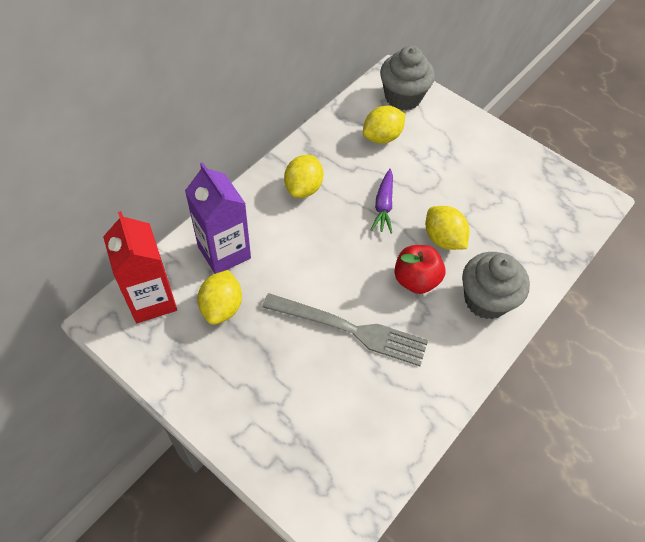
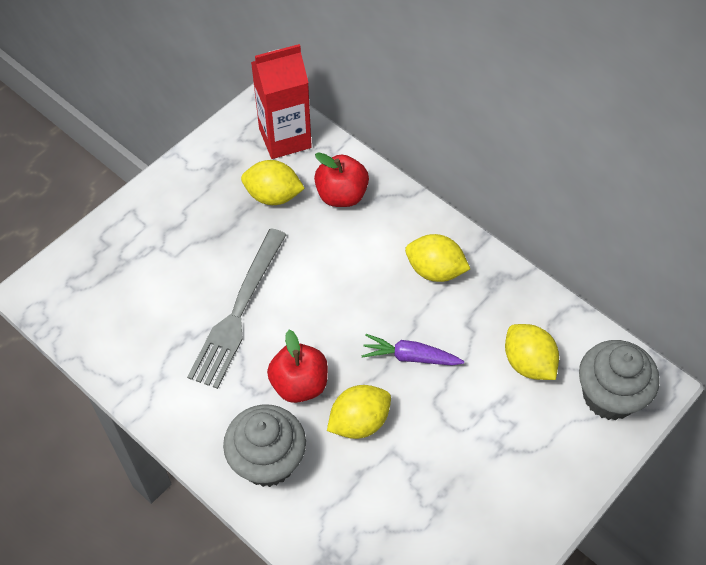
camera: 95 degrees right, 0 degrees up
(224, 252) = (341, 195): purple carton -> red apple

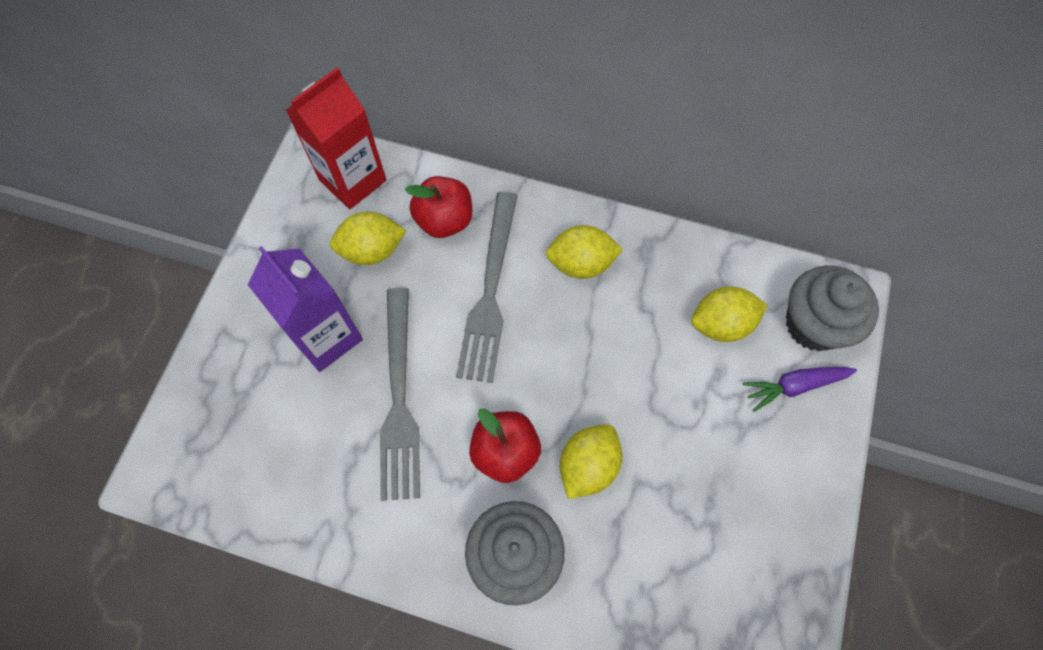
camera: 25 degrees left, 10 degrees up
(206, 245) = (326, 337): none -> purple carton
(349, 262) = (490, 292): none -> grey fork
(410, 356) = (603, 369): purple carrot -> purple carrot (794, 386)
(528, 363) = (721, 324): yellow lemon -> yellow lemon turned 45 degrees counterclockwise

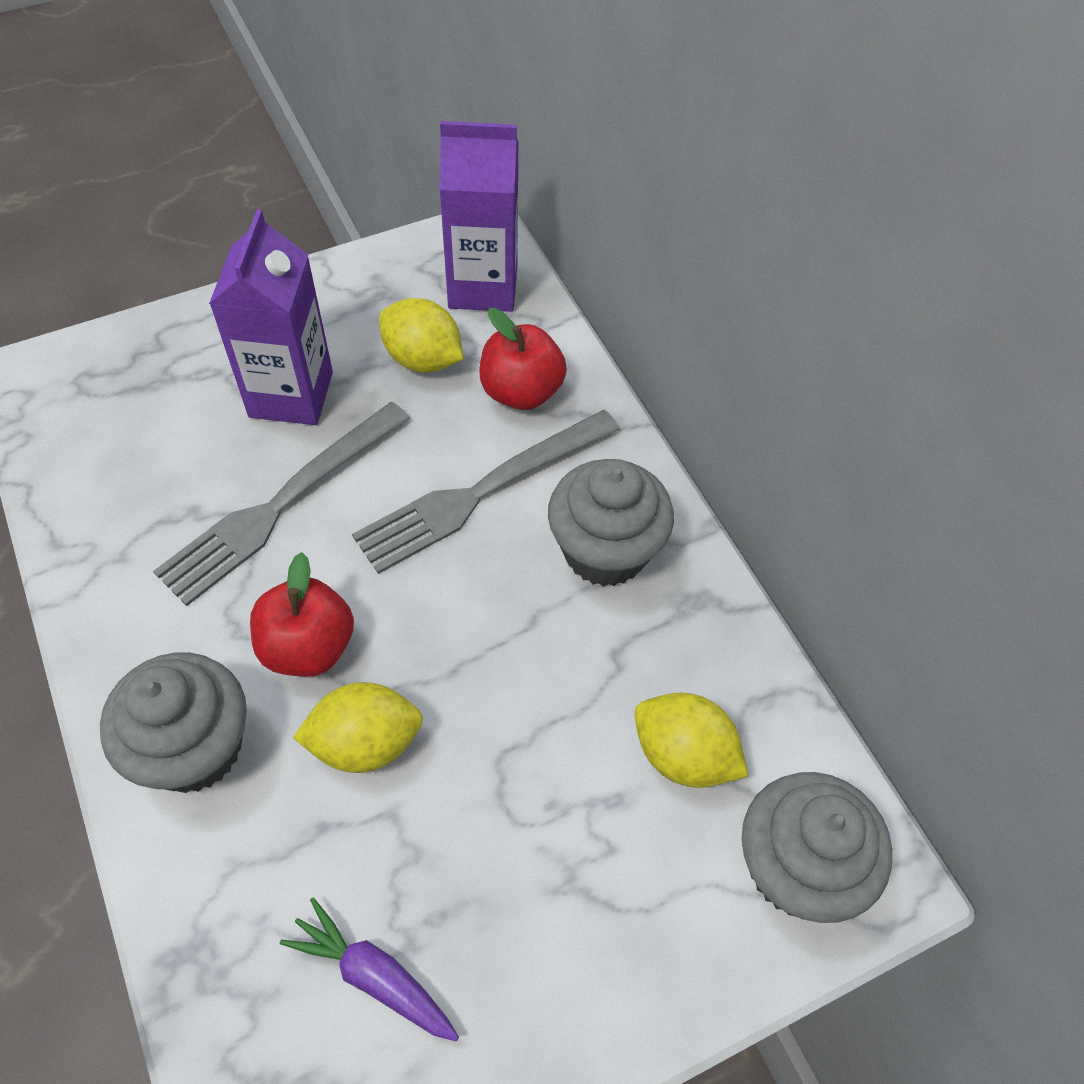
camera: 45 degrees right, 10 degrees down
(353, 180) = (483, 287): red carton -> purple carton
(581, 263) = (605, 551): yellow lemon -> grey cupcake
(794, 386) = (687, 906): purple carrot -> purple carrot (373, 975)

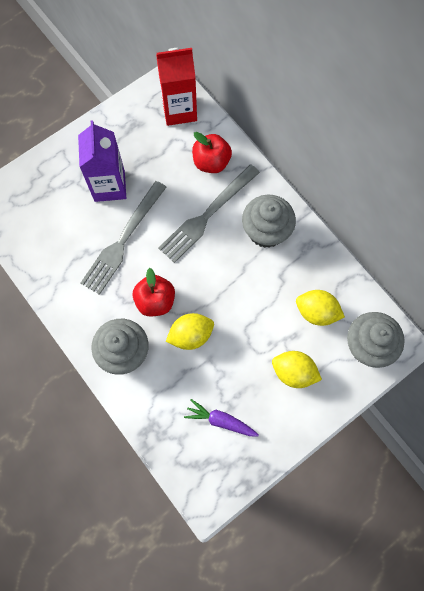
camera: 10 degrees left, 15 degrees up
(423, 359) = (163, 155): yellow lemon -> yellow lemon (293, 372)
(483, 287) = (179, 110): purple carton -> red carton

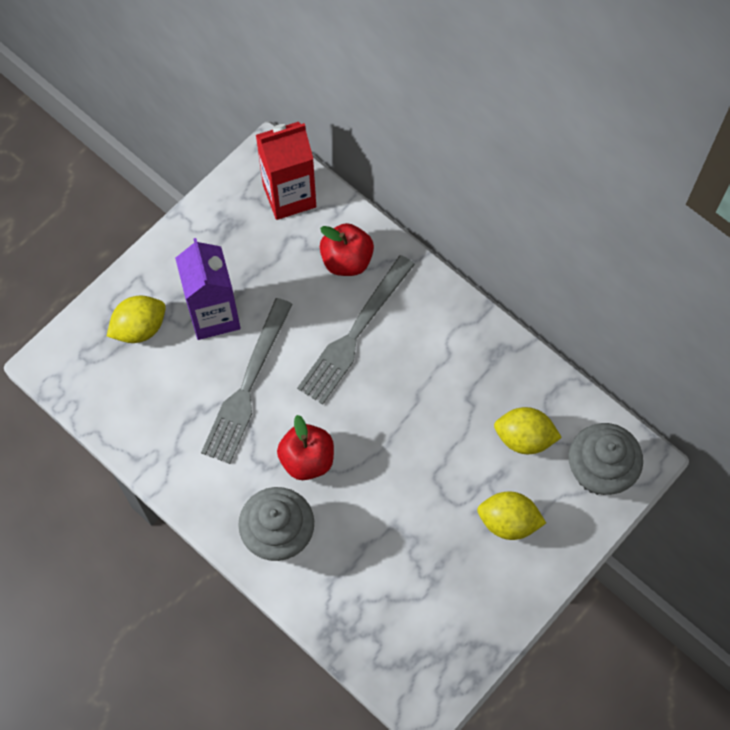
camera: 10 degrees left, 5 degrees down
(191, 335) = (363, 496): yellow lemon -> yellow lemon (139, 328)
(220, 420) = (424, 601): purple carrot -> none
(266, 231) = (438, 342): grey cupcake -> none

